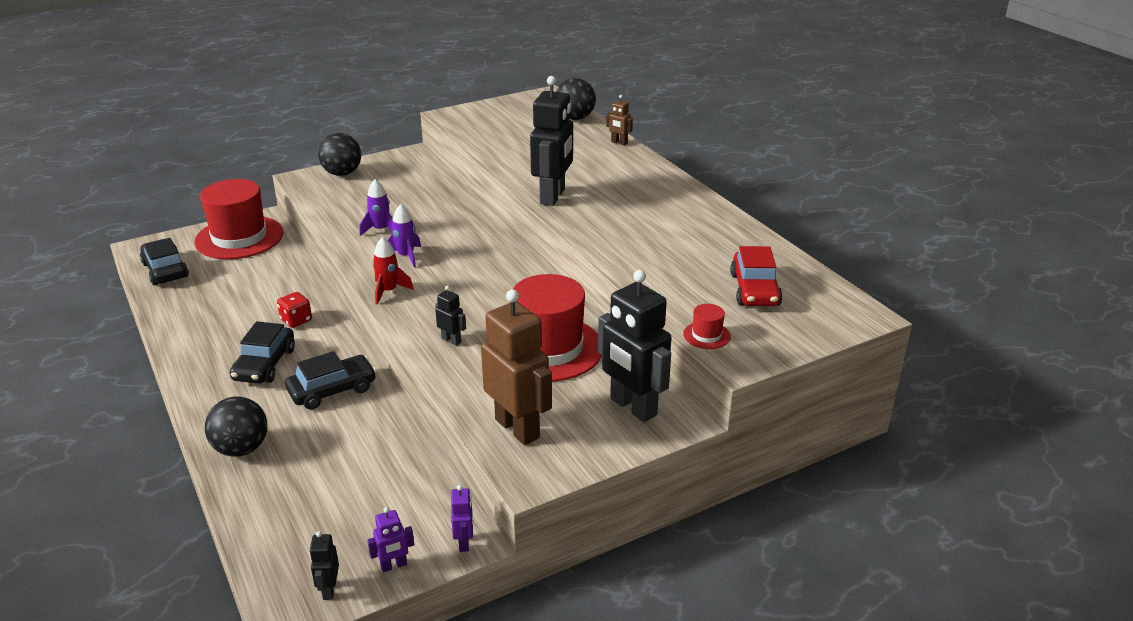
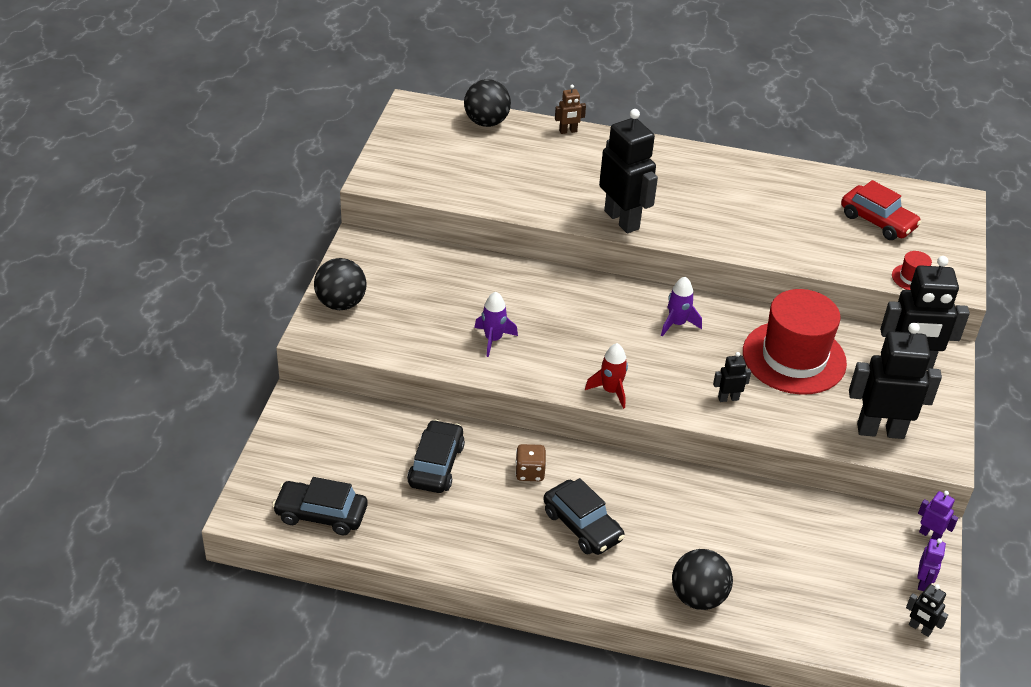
camera: 50 degrees left, 10 degrees up
(239, 237) = (318, 435): red hat -> none
(296, 320) = (529, 472): red dice -> brown dice
(332, 390) = (668, 505): black car -> black car (436, 465)
(406, 256) = (561, 351): purple rocket -> purple rocket (677, 324)
(518, 428) = (880, 430): brown robot -> black robot

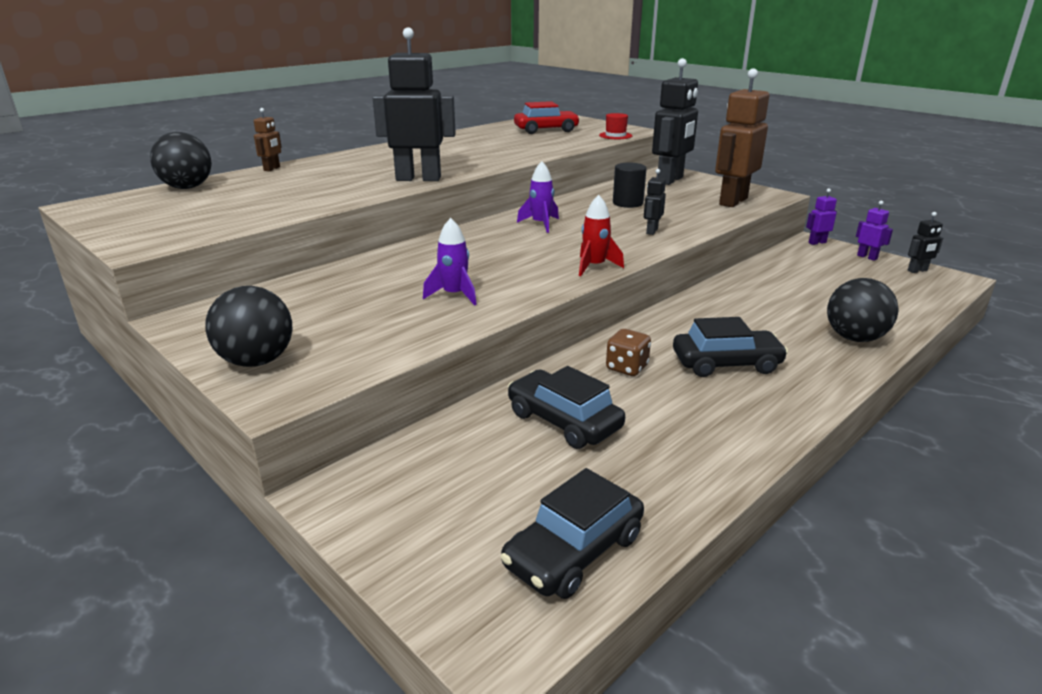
camera: 55 degrees left, 15 degrees down
(794, 357) = (627, 203): red hat -> black cylinder
(880, 430) = (732, 201): black robot -> brown robot

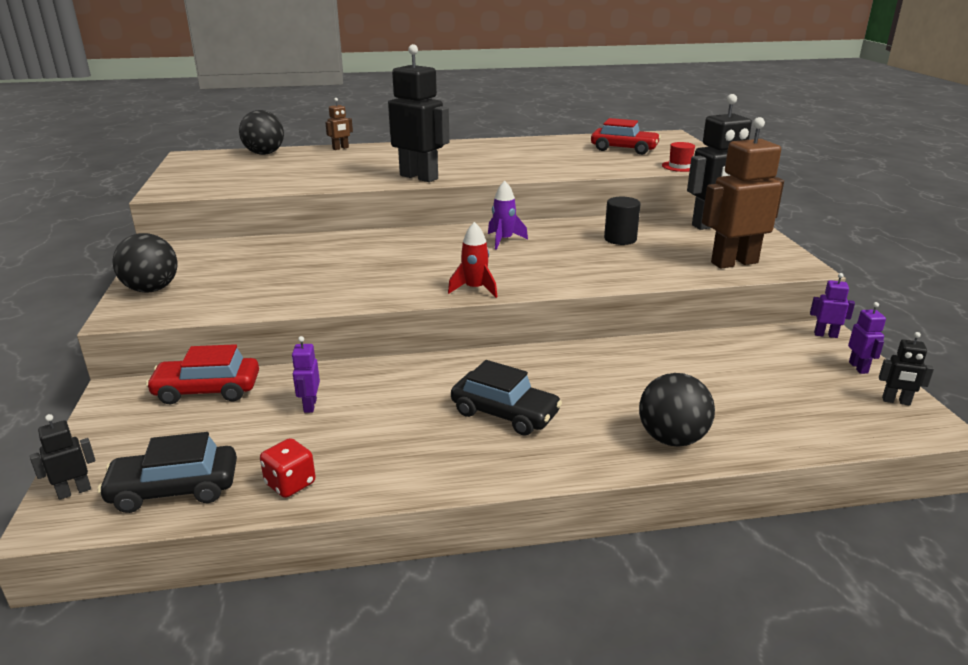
camera: 35 degrees right, 0 degrees up
(435, 449) = (207, 390): none -> red car
(454, 295) = (333, 281): purple rocket -> none
(563, 421) = (309, 405): black car -> purple robot
(626, 368) = (420, 385): brown dice -> none
(651, 231) = (587, 271): black robot -> black robot (74, 491)
(668, 491) = (290, 484): none -> red dice

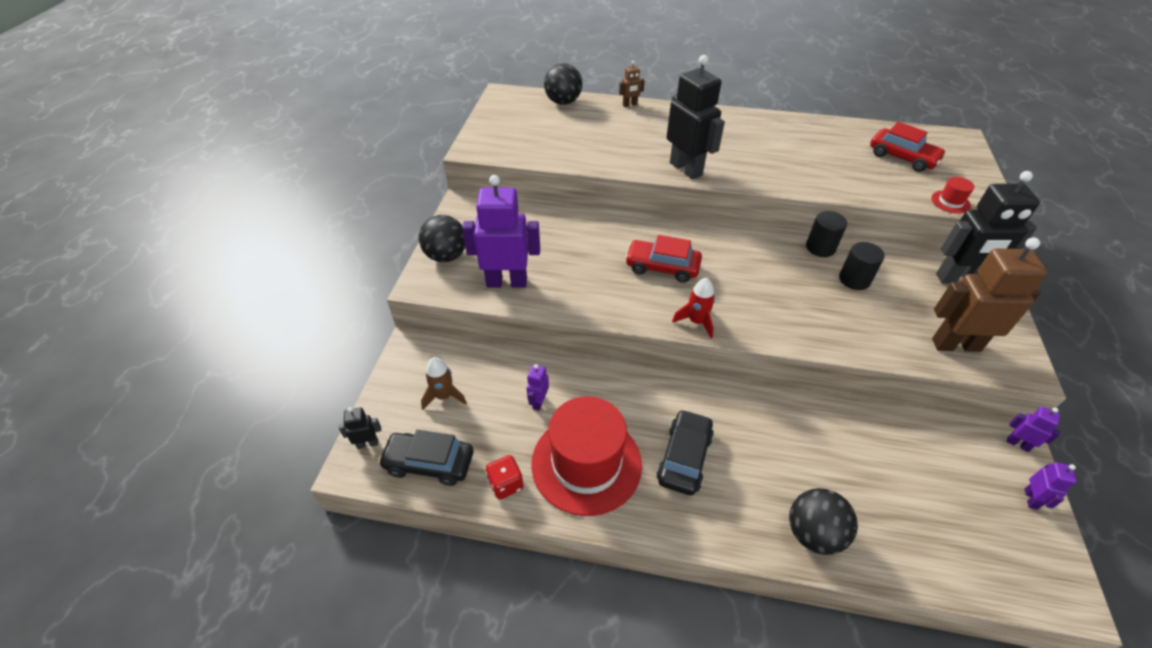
camera: 20 degrees right, 20 degrees up
(178, 426) = (444, 396): none -> brown rocket
(207, 390) = (470, 362): red car -> red car (662, 267)
(238, 296) = (507, 282): none -> purple robot
(390, 443) = (586, 463): none -> red hat
(504, 240) = (743, 256): purple rocket -> none
(505, 413) = (684, 457): black car -> black car turned 120 degrees counterclockwise
(577, 225) = (820, 248): none -> black cylinder
(896, 401) = (1048, 555): black robot -> none

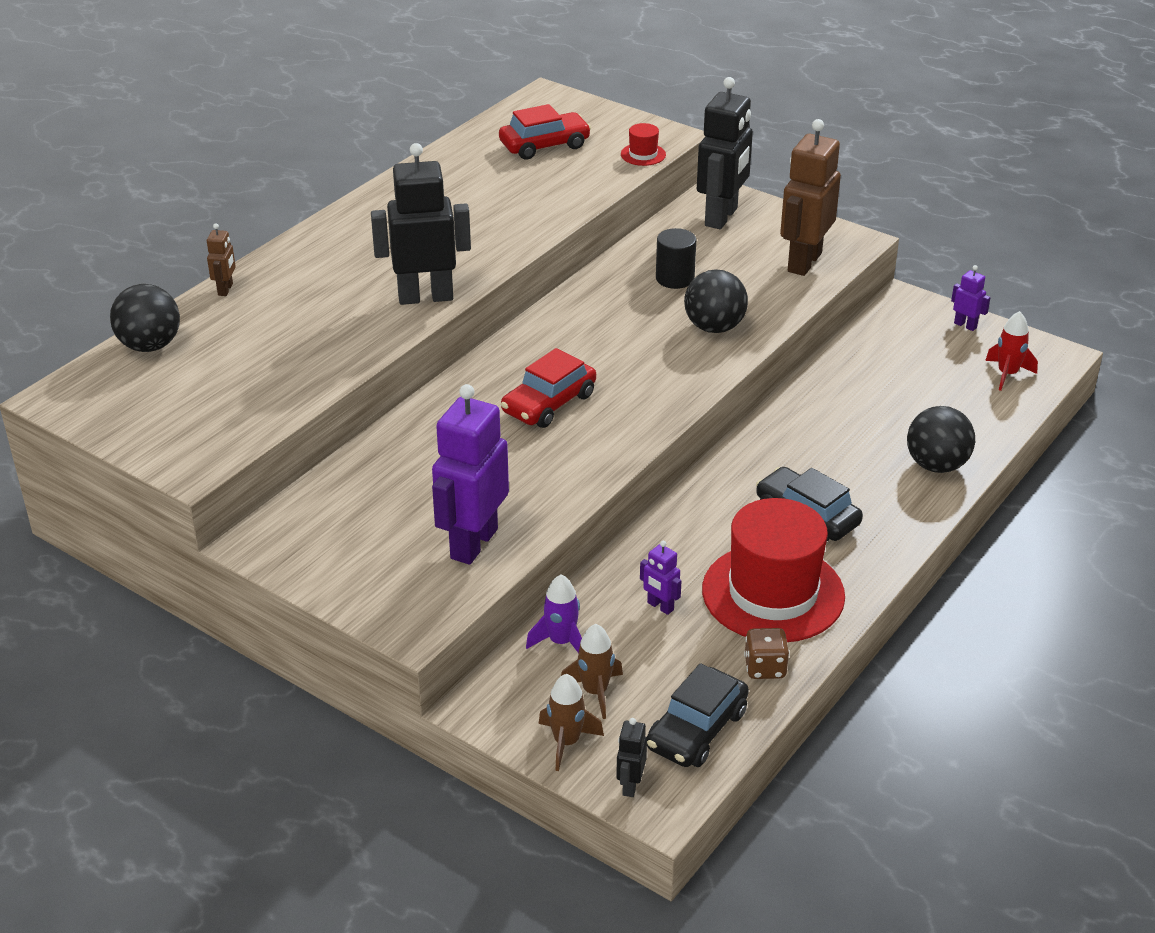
camera: 65 degrees left, 10 degrees down
(395, 398) = (566, 742): none -> brown rocket
(446, 256) = (370, 589): black ball -> black ball (714, 327)
(481, 364) = (561, 642): none -> purple rocket
(506, 484) = (765, 668): red dice -> brown dice
(696, 322) = (659, 411): red rocket -> red rocket (1007, 374)
(820, 248) = (608, 278): black cylinder -> none
(1017, 444) = (909, 302): purple robot -> none

